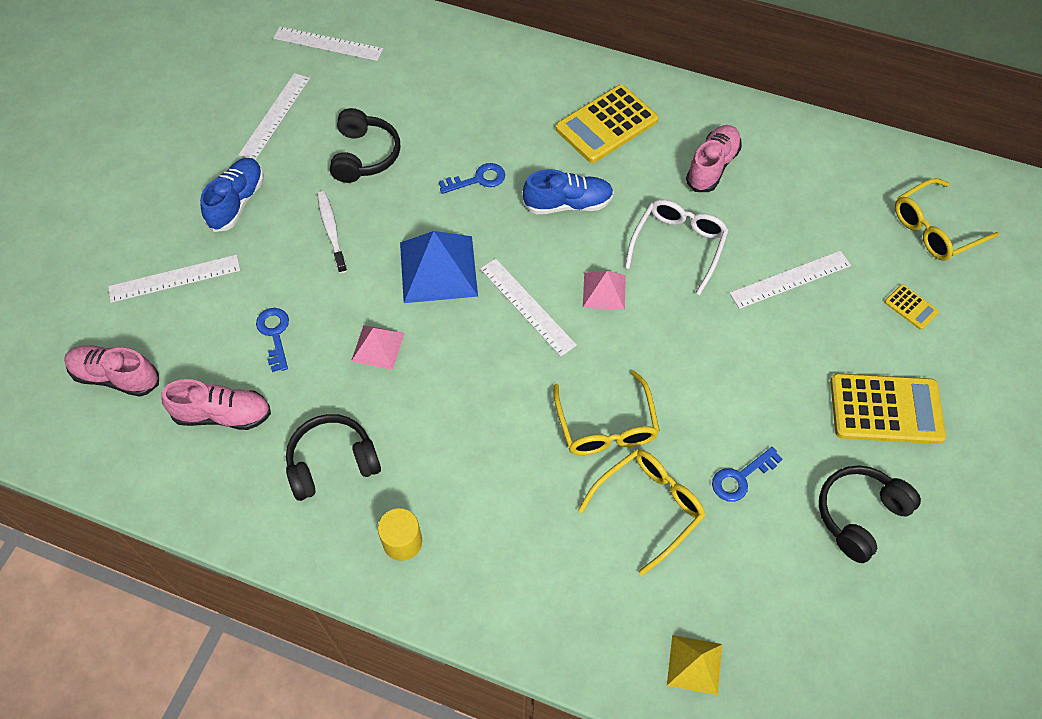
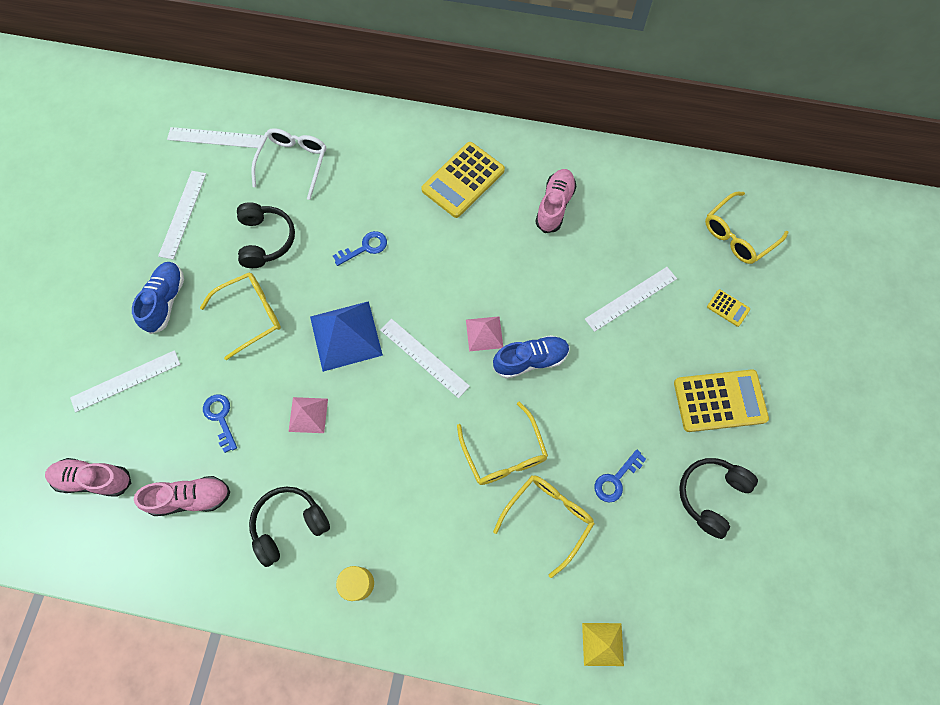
camera: 10 degrees left, 10 degrees up
(331, 231) = (251, 315): white toothbrush -> yellow glasses
(568, 204) = (443, 259): blue shoe -> blue shoe (530, 360)
(678, 246) = (537, 283): white glasses -> white glasses (293, 163)

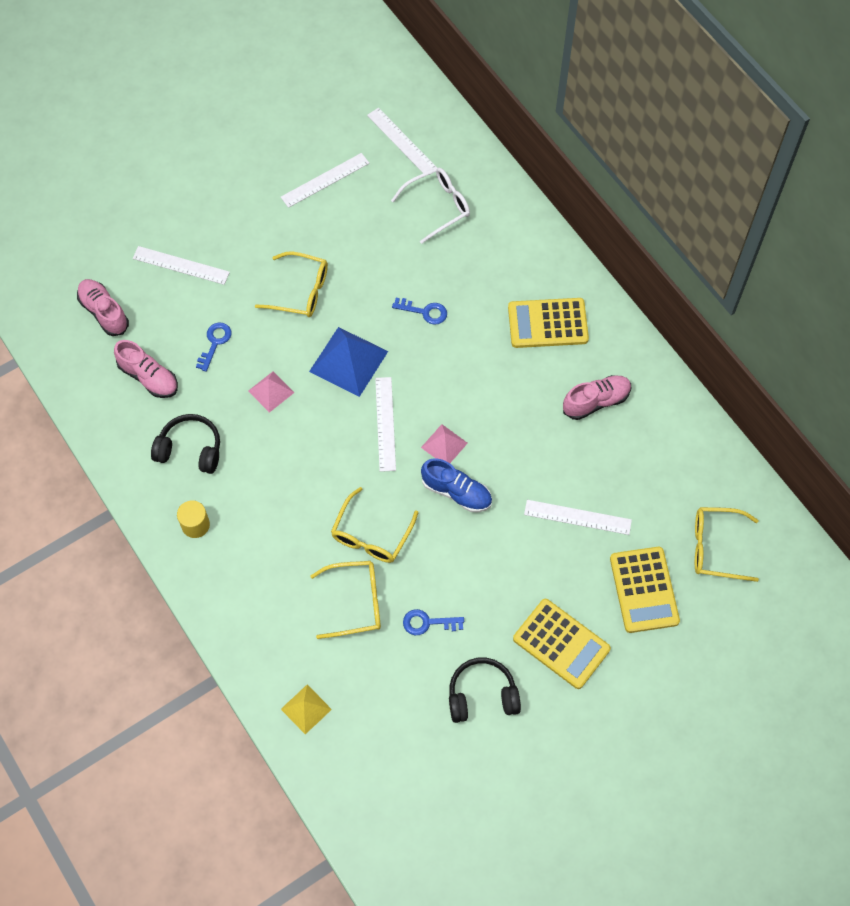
camera: 45 degrees right, 5 degrees down
(165, 301) = (255, 233): blue shoe -> none
(266, 240) = (362, 247): black headphones -> none
(728, 308) = (644, 590): yellow calculator -> yellow calculator, size x2.18

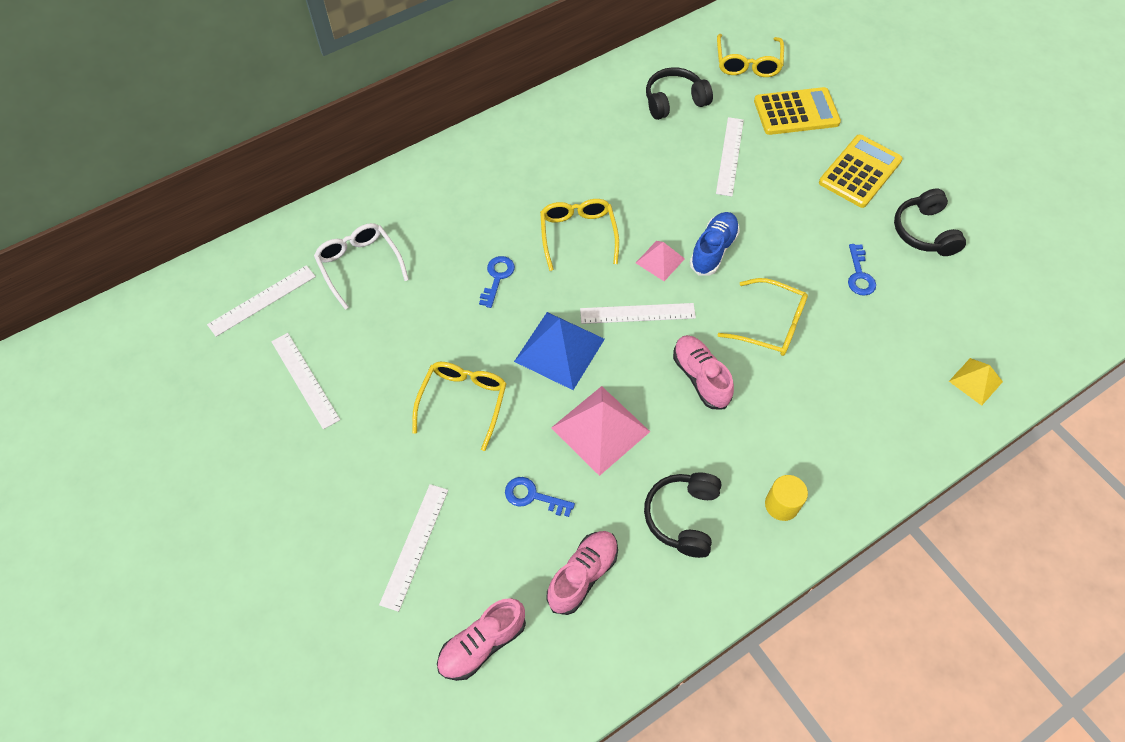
camera: 90 degrees left, 5 degrees down
(271, 391) = (600, 429): pink pyramid -> pink pyramid, size x1.78
(355, 602) = (849, 338): yellow glasses -> yellow glasses (578, 235)
(547, 324) = (516, 172): yellow calculator -> none
(596, 401) = (605, 138): pink shoe -> pink shoe (700, 377)
(652, 469) = (674, 101): none -> black headphones

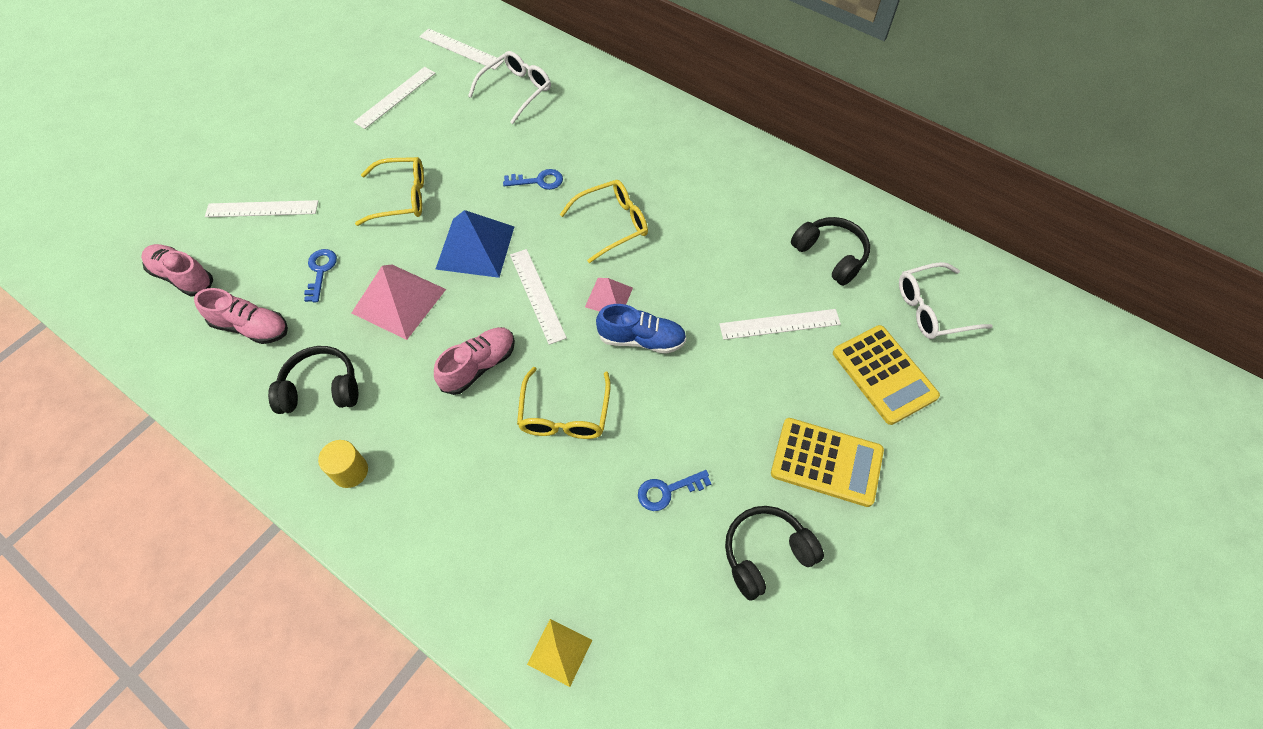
camera: 70 degrees right, 0 degrees up
(748, 63) = (932, 309): yellow glasses -> white glasses

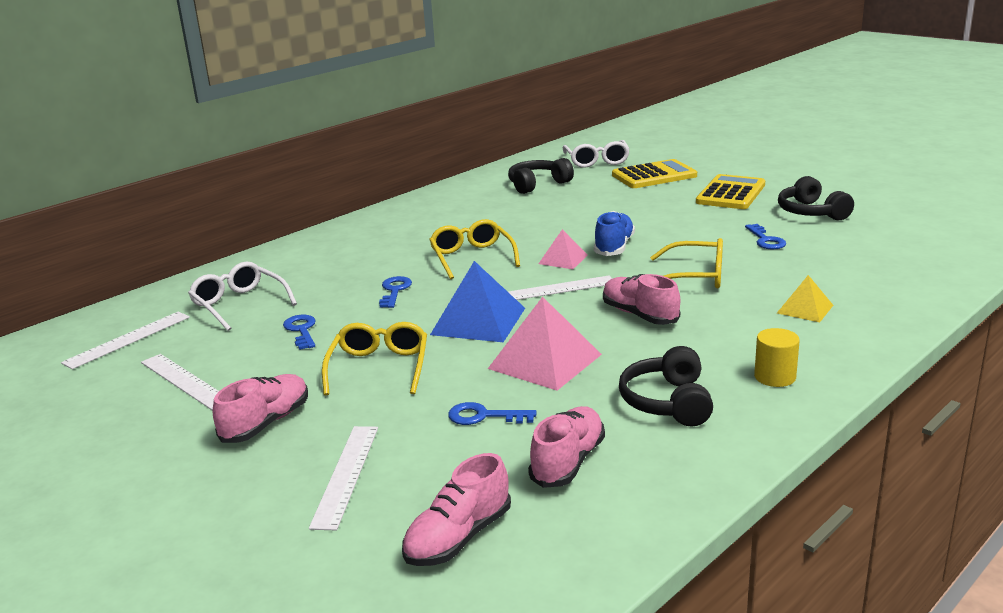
camera: 80 degrees left, 35 degrees down
(332, 154) = (266, 423): none -> pink shoe
(467, 139) = (301, 330): none -> blue key
(560, 652) = (921, 277): yellow pyramid -> yellow pyramid (805, 309)
(779, 324) = (604, 202): white ruler -> none

